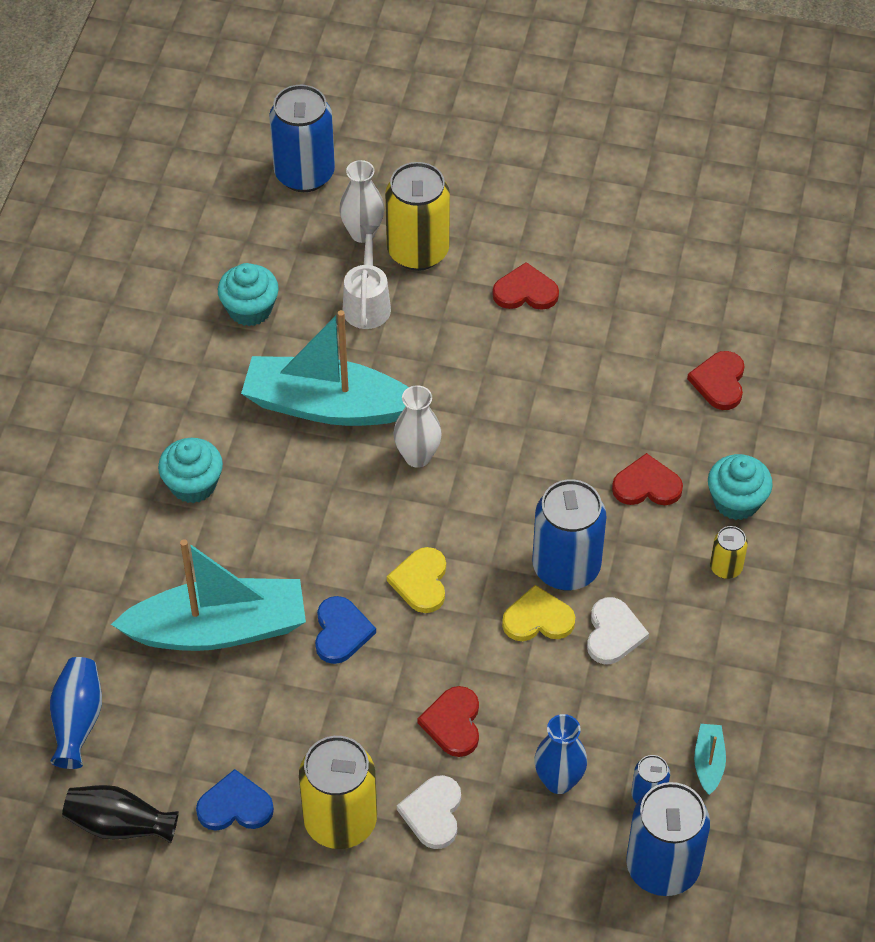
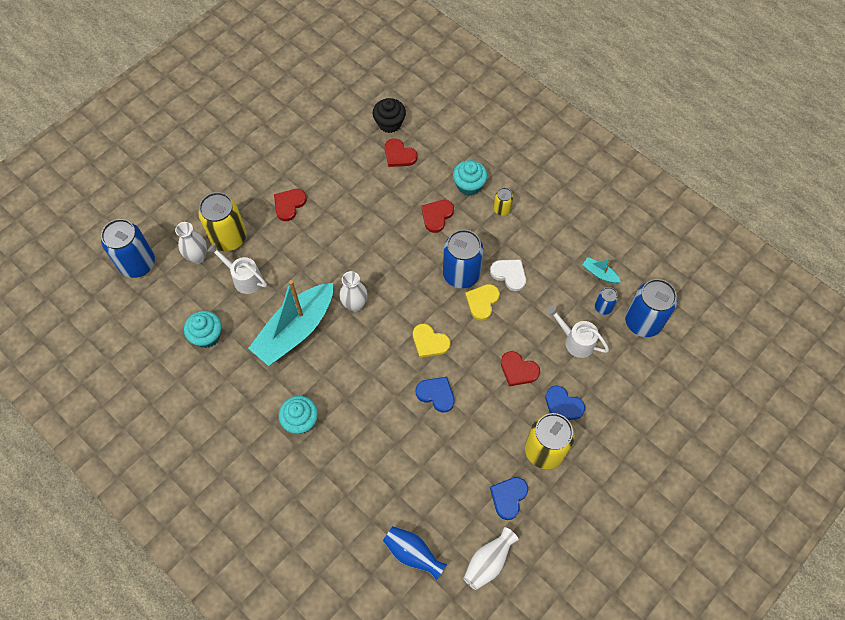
camera: 60 degrees left, 10 degrees up
(119, 825) = (488, 562): black vase -> white vase
(218, 629) = (399, 453): turquoise boat -> none
(433, 813) = (563, 405): white heart -> blue heart
(558, 781) = (575, 341): blue vase -> white watering can
(768, 341) = (389, 123): none -> black cupcake

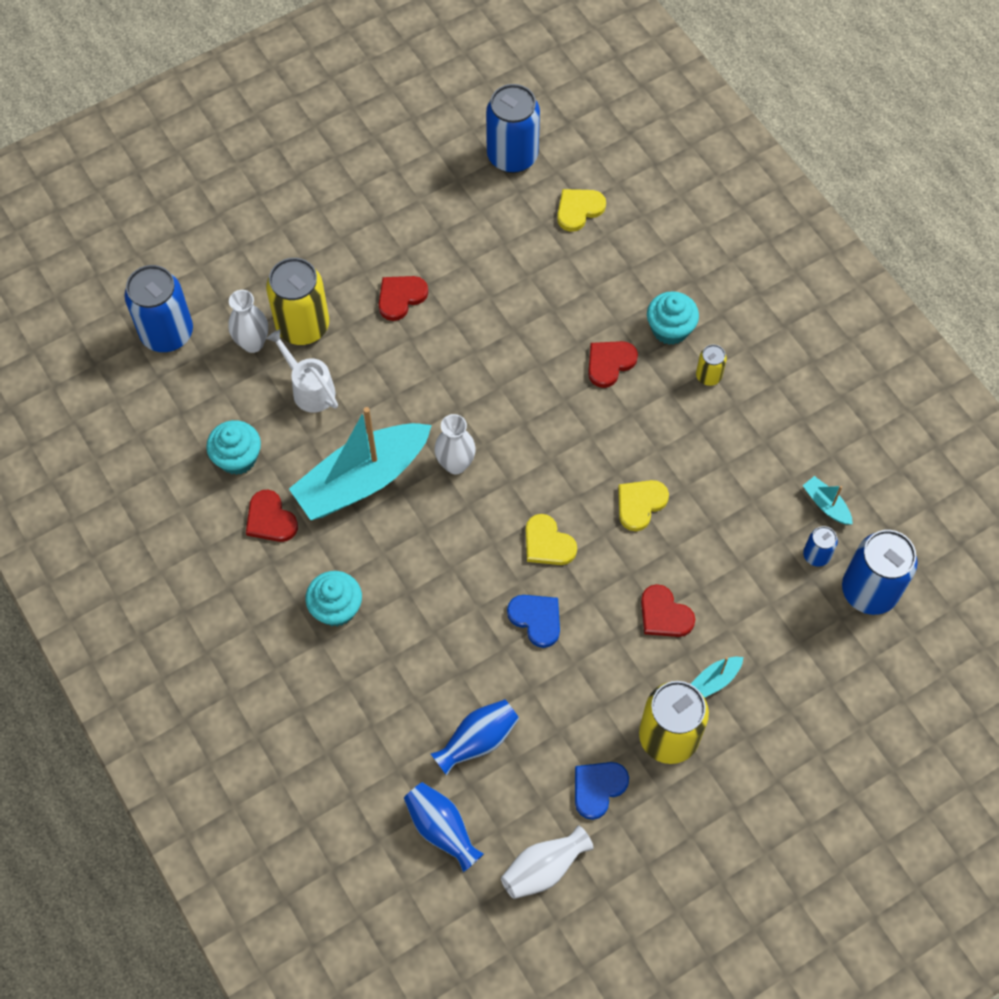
camera: 15 degrees right, 0 degrees up
(389, 123) = (578, 210): black cupcake -> yellow heart
(399, 155) = (580, 260): red heart -> red heart (270, 519)
(420, 486) = (478, 741): none -> blue vase
(461, 274) = (621, 457): blue can -> blue can (512, 156)
(509, 274) = (691, 474): white heart -> none
(563, 405) = (714, 681): blue heart -> turquoise boat
(575, 341) = (760, 593): white watering can -> none

